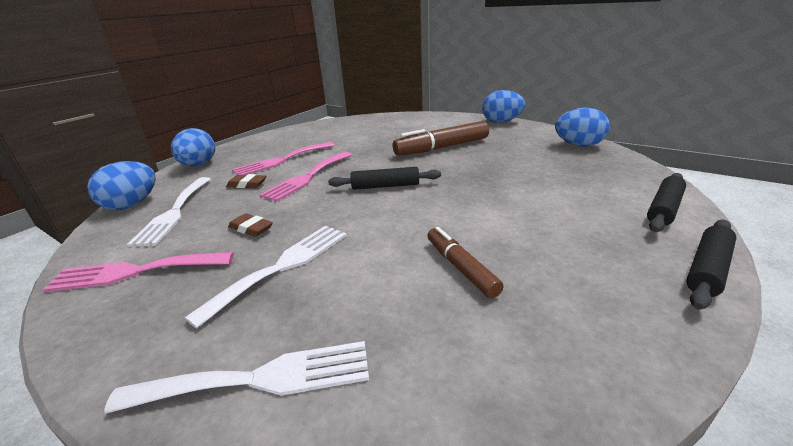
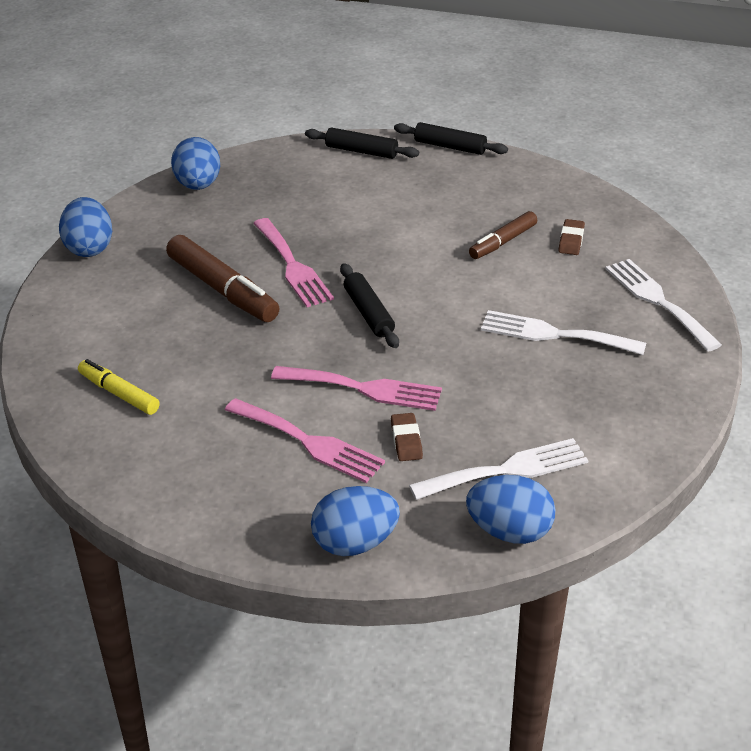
camera: 110 degrees left, 10 degrees up
(135, 272) = (616, 426): pink fork -> pink fork (293, 266)
(251, 228) = (507, 383): brown eraser -> brown eraser (571, 240)
(366, 127) = (119, 394): none -> yellow marker

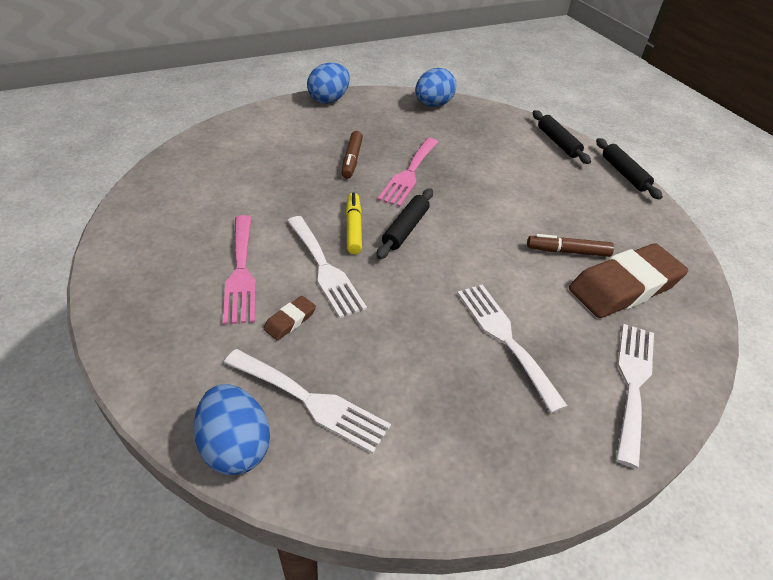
camera: 45 degrees right, 5 degrees up
(119, 394) = (212, 172): yellow marker -> yellow marker (353, 228)
(222, 289) = (352, 160): brown marker -> brown marker, size x0.60
(355, 543) = (149, 354): blue egg -> none
(364, 388) = (324, 268): pink fork -> white fork
(571, 240) = (624, 286): brown eraser -> brown eraser, size x2.36

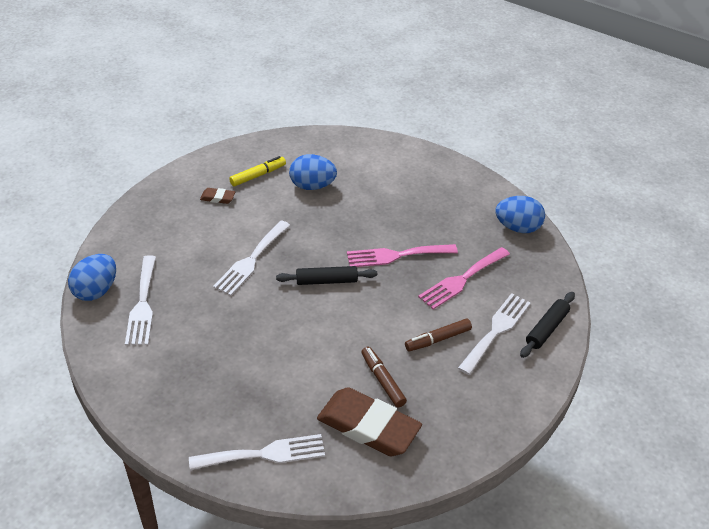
camera: 60 degrees right, 0 degrees up
(241, 272) = (217, 227): pink fork -> pink fork (462, 280)
(290, 320) = (194, 267): brown eraser -> brown eraser (217, 198)
(329, 100) = (453, 168): blue egg -> blue egg (312, 186)
(352, 160) = (383, 218): brown marker -> brown marker (438, 339)
(353, 228) = (303, 255): yellow marker -> yellow marker (258, 175)
(505, 338) = (256, 373): white fork -> white fork (496, 330)
(624, 174) = (541, 390): black rolling pin -> none

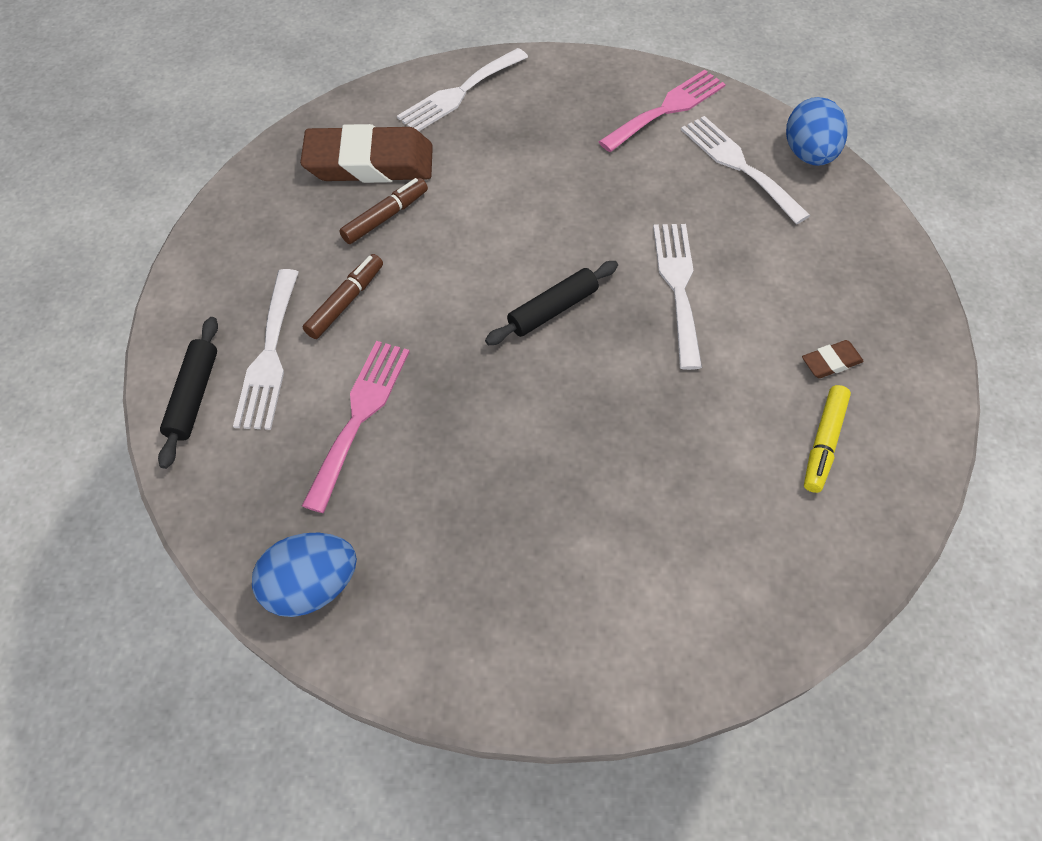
camera: 150 degrees right, 15 degrees up
(312, 186) = (721, 473): blue egg -> none
(382, 380) = (385, 217): brown marker -> brown marker turned 75 degrees counterclockwise
(396, 255) = (485, 406): pink fork -> pink fork (667, 109)

